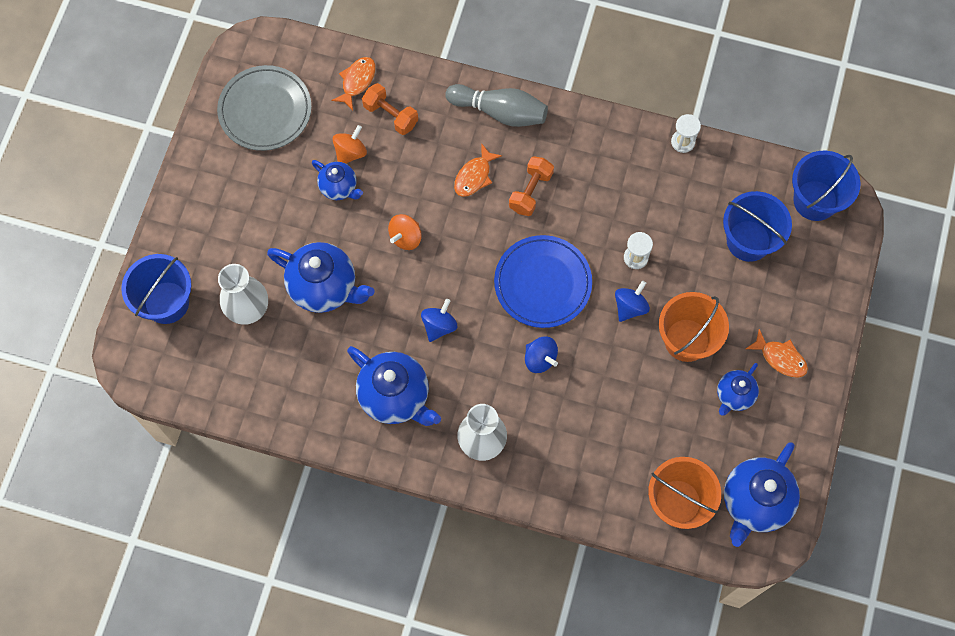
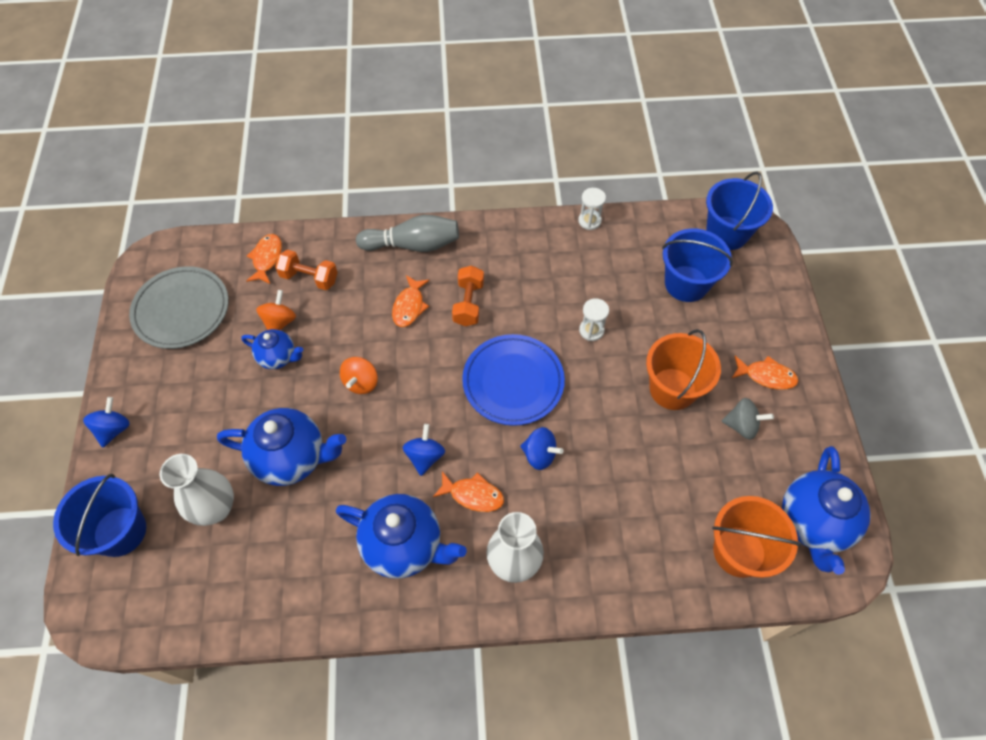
camera: 20 degrees left, 10 degrees down
(468, 374) = (473, 495): none -> orange fish
(630, 307) = (606, 376): blue spinning top -> blue spinning top (113, 429)
(734, 395) = (742, 425): blue teapot -> grey spinning top

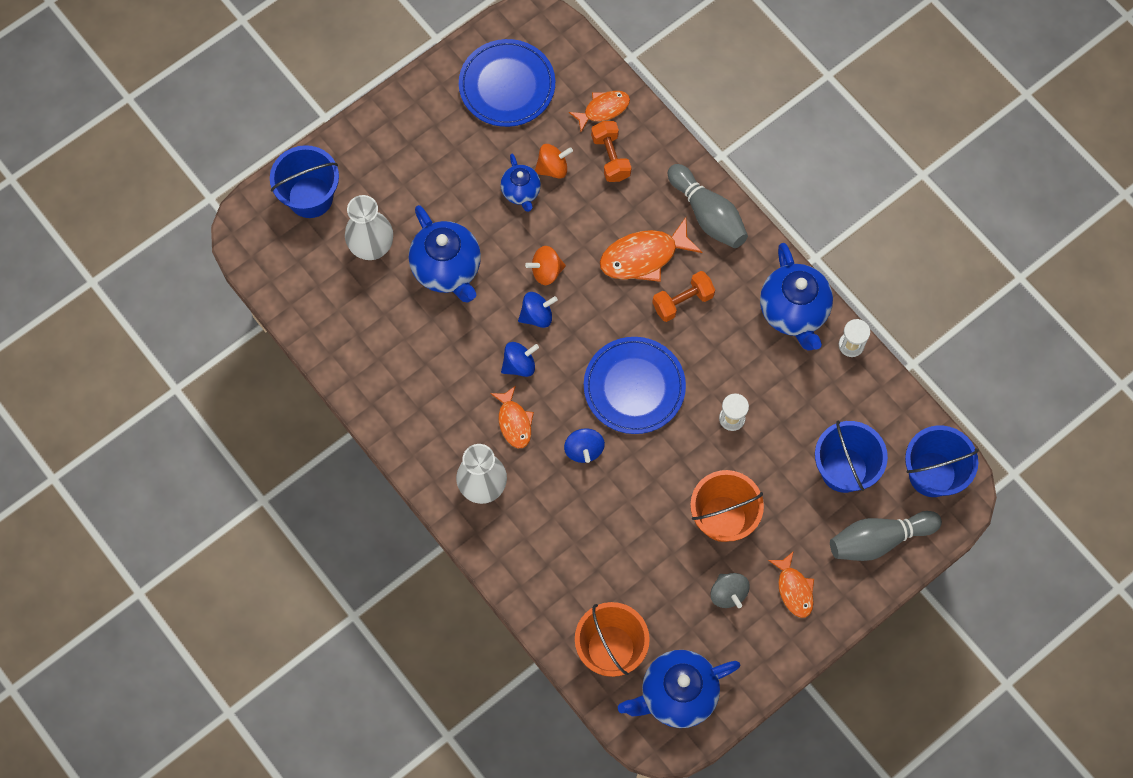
camera: 55 degrees right, 10 degrees up
(113, 429) = (377, 125): blue spinning top -> blue spinning top (537, 315)
(181, 310) = (507, 85): grey plate -> blue plate
(404, 545) = (439, 400): blue teapot -> blue teapot (793, 312)
(409, 306) = (644, 256): orange fish -> orange fish, size x1.60
(759, 295) = (879, 539): none -> grey bowling pin

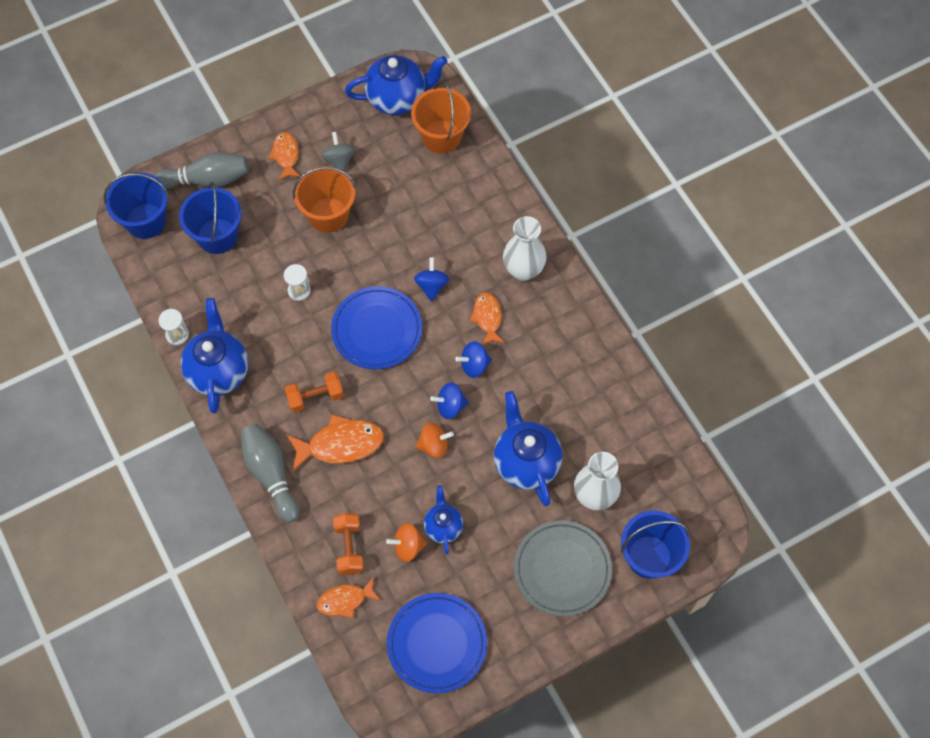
camera: 170 degrees left, 5 degrees down
(396, 171) = (562, 569): none -> grey plate

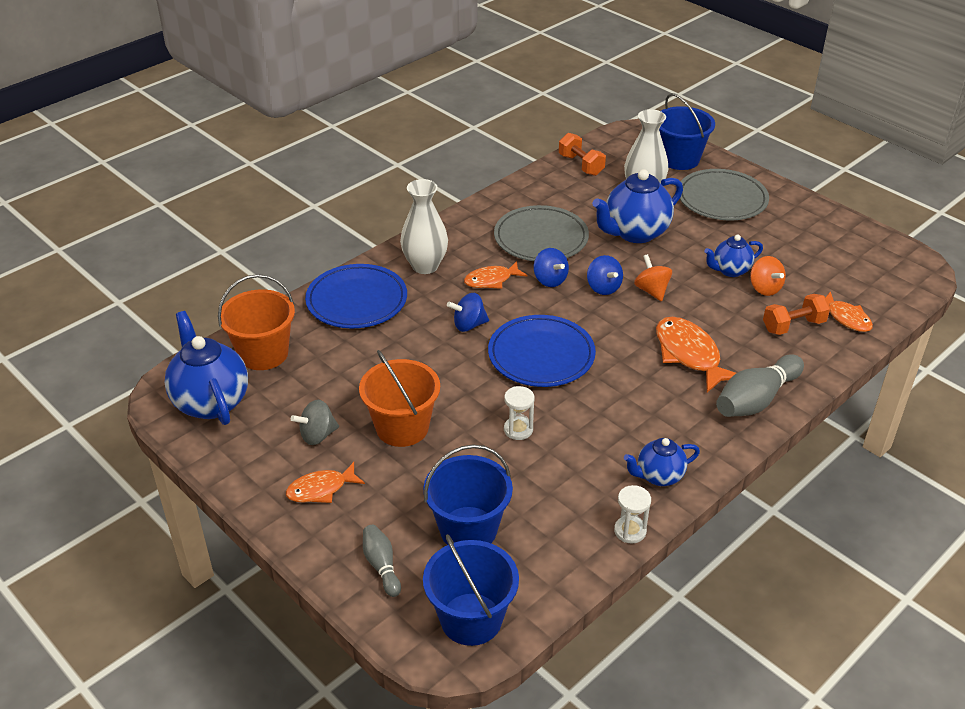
camera: 105 degrees left, 25 degrees down
(206, 180) = (381, 566): grey bowling pin -> grey bowling pin, size x0.56
(219, 371) = (658, 476): blue teapot -> blue teapot, size x0.57
(315, 397) = (646, 385): orange dumbbell -> orange dumbbell (581, 165)
(437, 644) = (840, 255): blue plate -> blue plate (357, 301)
(539, 376) = (541, 238): none -> grey plate

